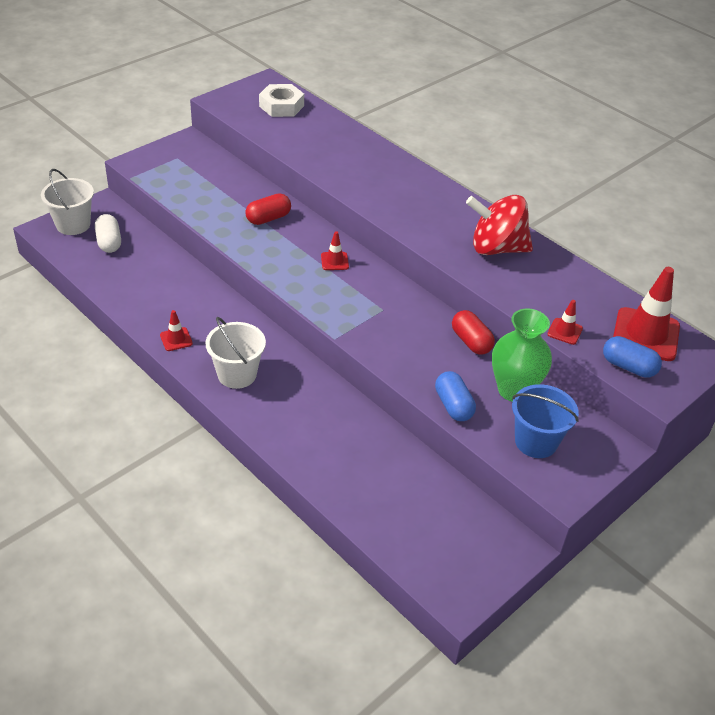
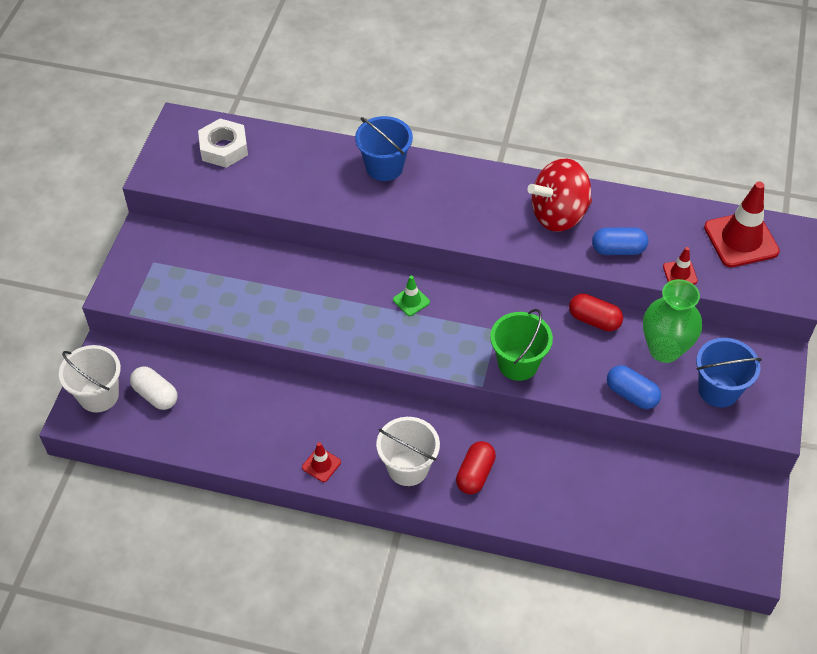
camera: 30 degrees left, 10 degrees up
(268, 218) = (309, 286): red capsule -> red capsule (475, 474)
(334, 261) = (411, 301): red traffic cone -> green traffic cone
(378, 338) = (518, 363): none -> green bucket
(386, 163) = (384, 167): none -> blue bucket
(628, 366) = (752, 281): blue capsule -> blue capsule (618, 249)

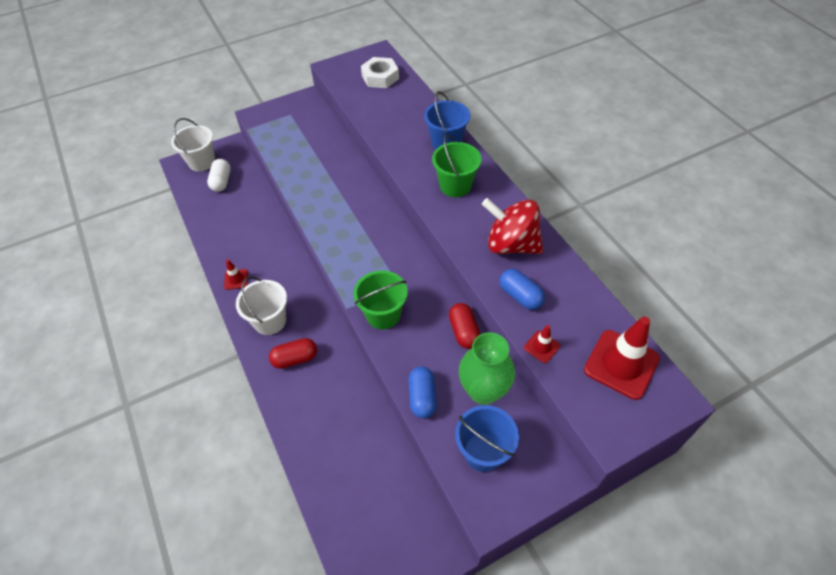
camera: 50 degrees right, 0 degrees up
(411, 301) = (376, 230): green traffic cone -> none
(448, 201) = (455, 185): none -> green bucket

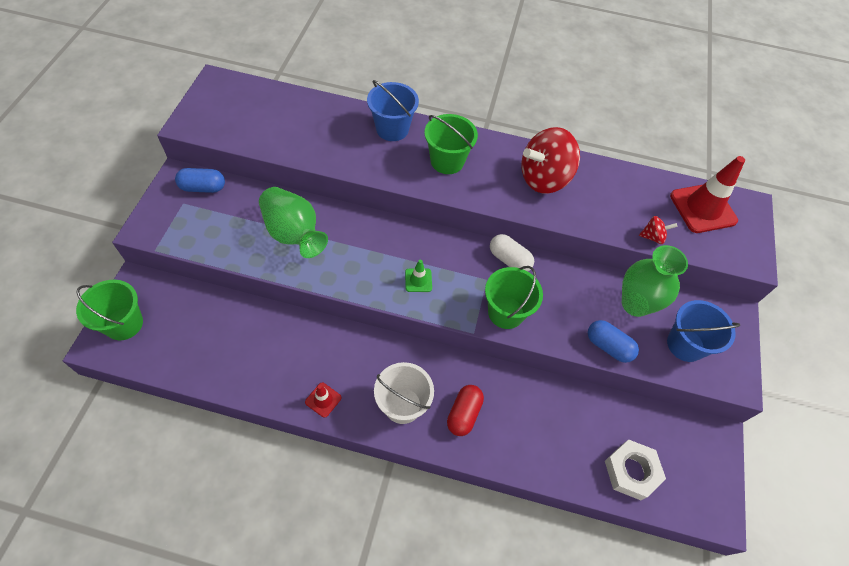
camera: 55 degrees left, 5 degrees up
(202, 162) = (124, 324): white bucket -> green bucket
(221, 181) = (176, 325): white capsule -> white capsule (509, 260)
(323, 171) = (294, 234): none -> green vase
(356, 251) = (418, 280): none -> green traffic cone
(380, 77) = (252, 105): white nut -> white nut (631, 471)
(464, 331) = (572, 274): red capsule -> none
(520, 296) = (597, 212): blue capsule -> blue capsule (203, 187)
(542, 347) = (652, 237): red traffic cone -> red spinning top

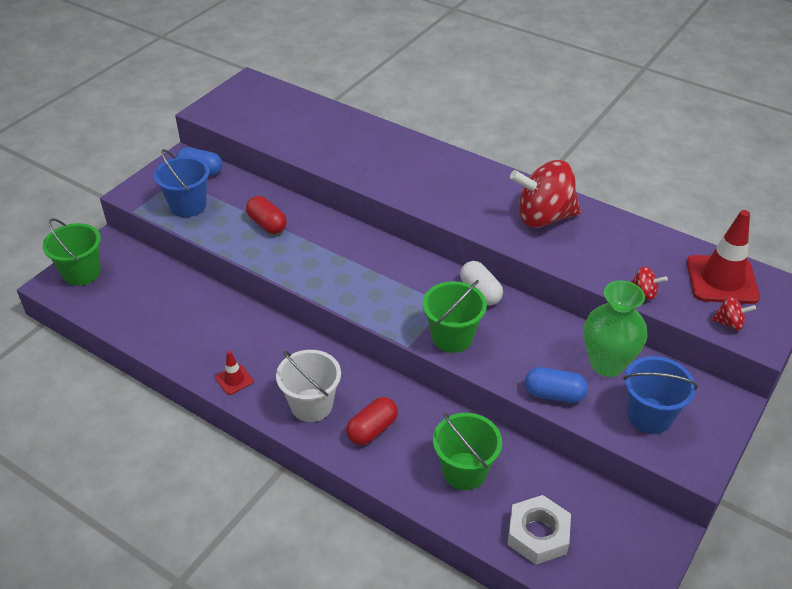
camera: 25 degrees right, 15 degrees down
(294, 234) = (267, 224): green vase -> red capsule
(392, 129) = (401, 147): blue bucket -> blue bucket (188, 206)
(418, 280) = (372, 289): green traffic cone -> none
(447, 161) = (444, 183): green bucket -> green bucket (464, 471)
(608, 346) = (554, 394): blue capsule -> blue capsule turned 45 degrees counterclockwise
(725, 250) = (729, 323): none -> red spinning top

